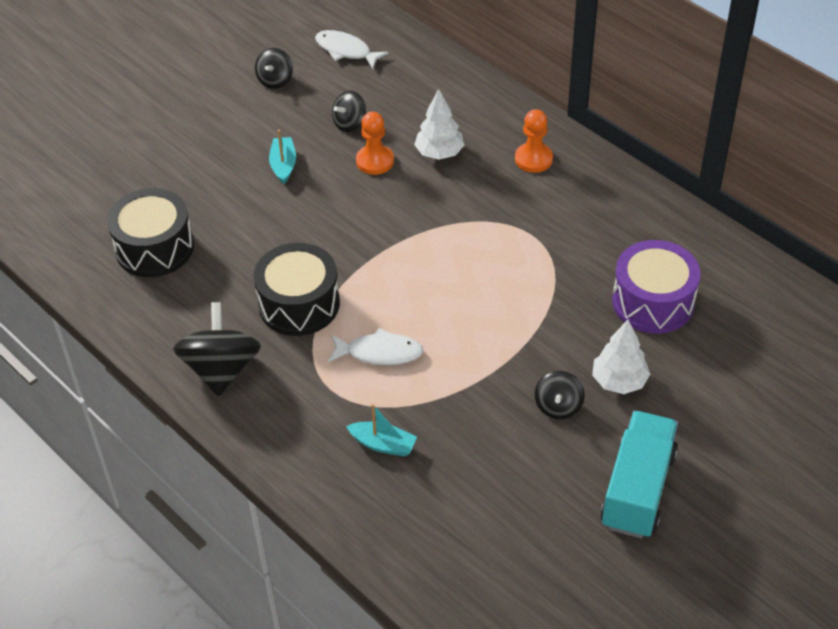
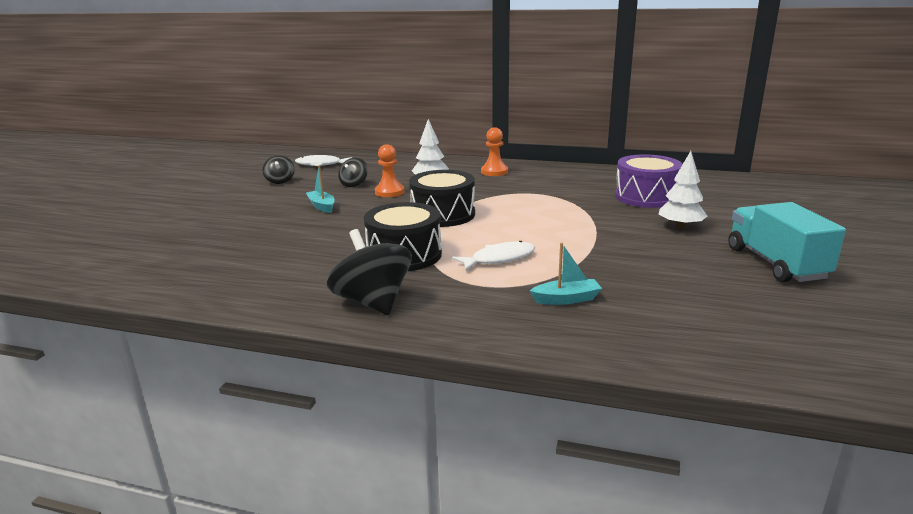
camera: 30 degrees left, 25 degrees down
(154, 248) = (244, 261): black drum -> black drum (443, 214)
(558, 406) = (661, 246): black spinning top -> none

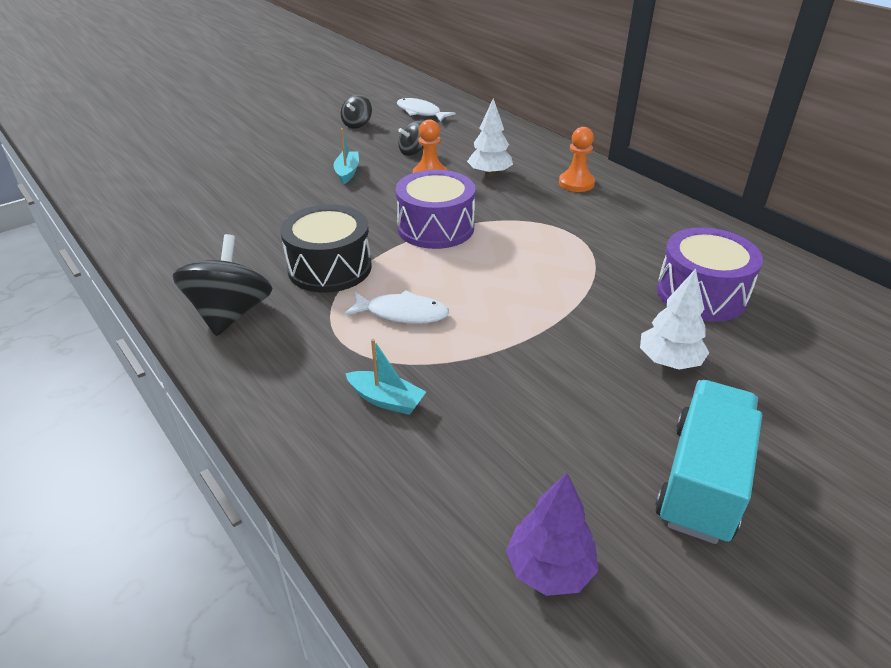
camera: 35 degrees right, 15 degrees up
(443, 214) = (435, 227): black drum -> purple drum
(778, 325) = (549, 569): none -> purple tree

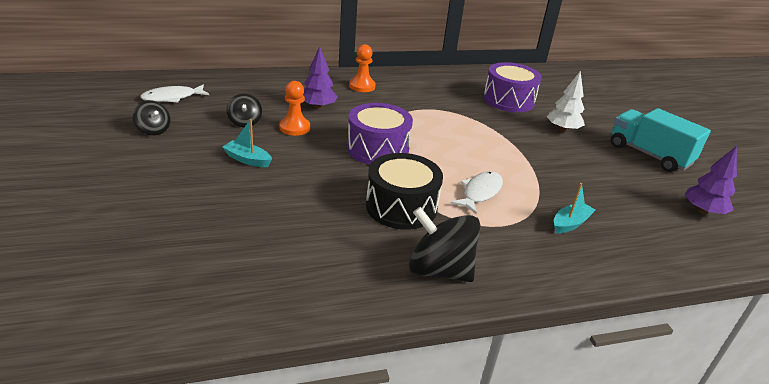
camera: 70 degrees left, 5 degrees down
(489, 174) = (318, 107): white tree -> purple tree

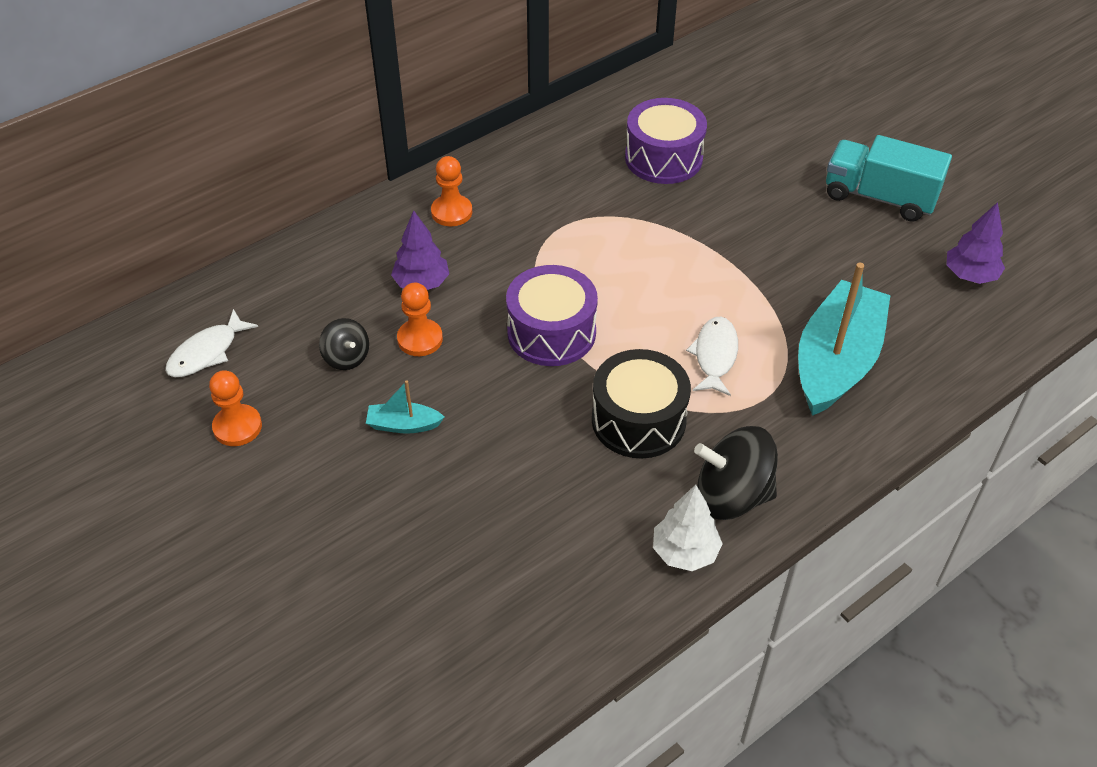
camera: 20 degrees left, 15 degrees up
(153, 130) = (237, 427): black spinning top -> orange pawn
(562, 129) = (758, 192): white tree -> white tree (685, 552)
(570, 223) = (836, 361): turquoise boat -> turquoise boat, size x2.33

